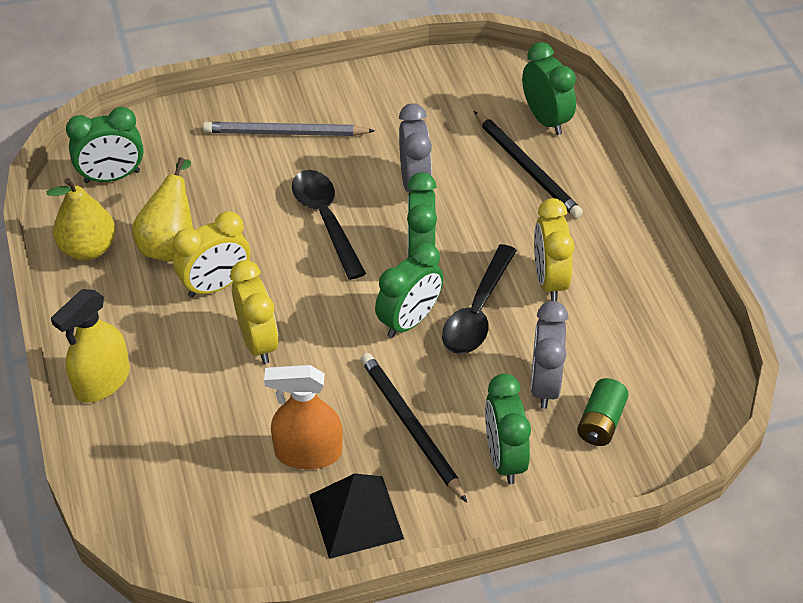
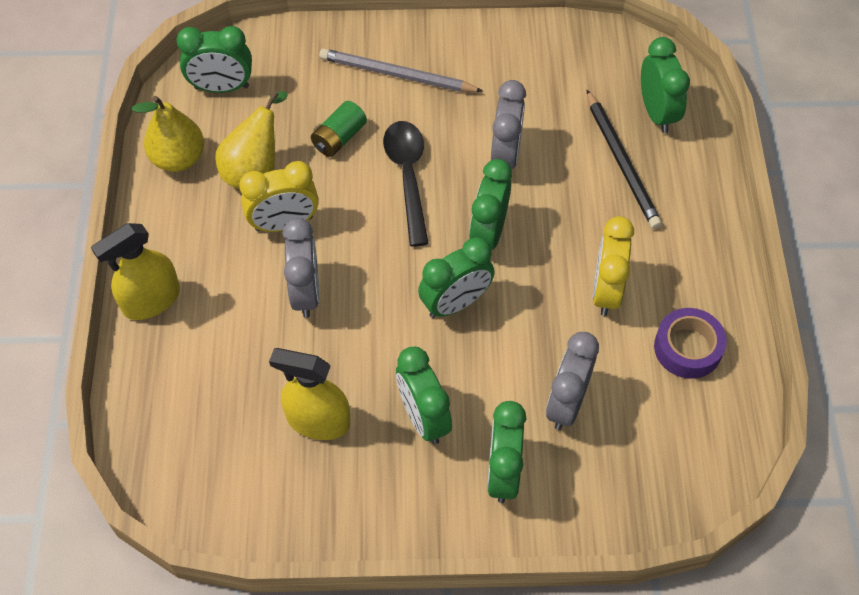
camera: 15 degrees right, 10 degrees up
(258, 342) = (306, 292): yellow clock -> grey clock
(308, 453) = (318, 421): orange spray bottle -> yellow spray bottle
(356, 516) = (343, 498): black pyramid -> none
(411, 427) = (423, 418): black pencil -> green clock
(477, 312) = (525, 309): black spoon -> none
(601, 422) = (610, 457): green battery -> green battery (339, 138)
(641, 313) = (687, 348): none -> purple tape

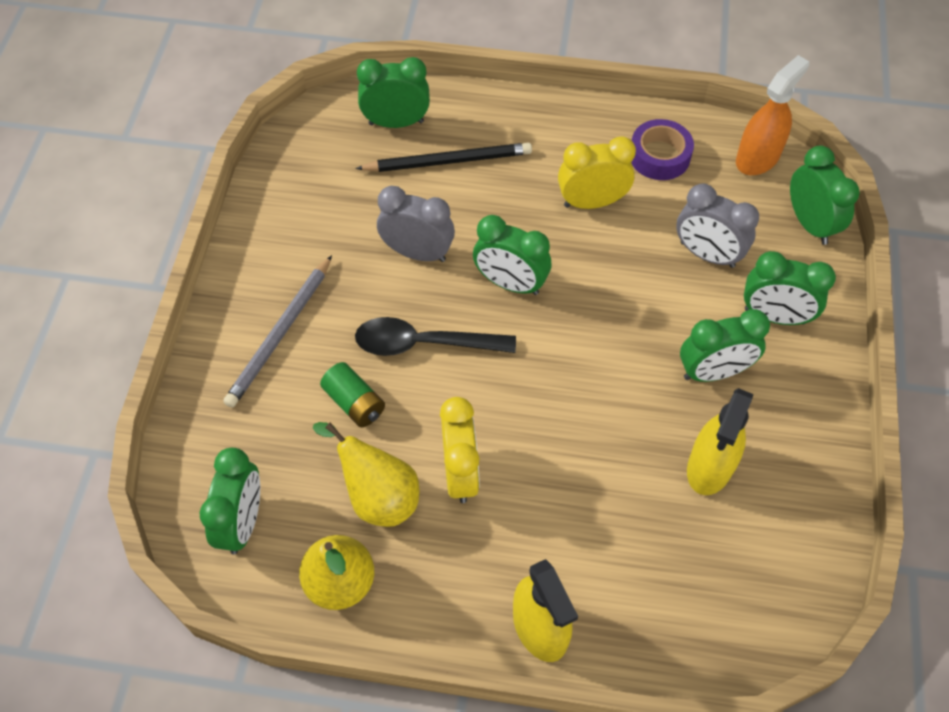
camera: 80 degrees left, 0 degrees up
(306, 292) = (554, 461): grey clock -> none
(455, 303) = (588, 325): green clock -> green clock (810, 224)
(606, 291) = (592, 202): yellow clock -> yellow clock turned 150 degrees clockwise
(716, 447) = (757, 158): none -> orange spray bottle

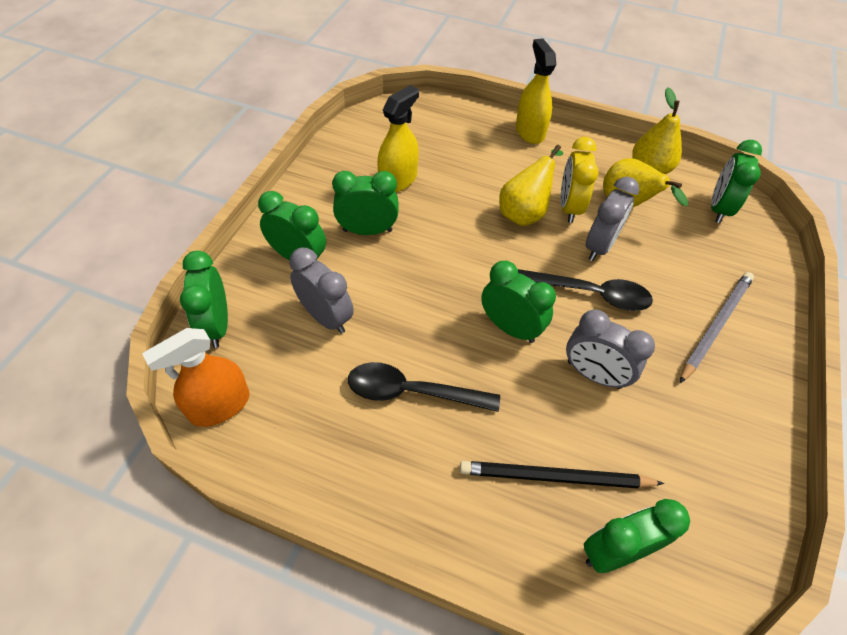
camera: 170 degrees left, 5 degrees down
(354, 403) = (647, 263): green battery -> none
(396, 123) = (615, 551): green clock -> green clock turned 150 degrees clockwise
(415, 415) = (599, 246): none -> grey clock
(521, 448) = (524, 213): none -> yellow pear
(592, 202) = (412, 392): yellow clock -> black spoon
(659, 156) = (320, 431): purple tape -> none

